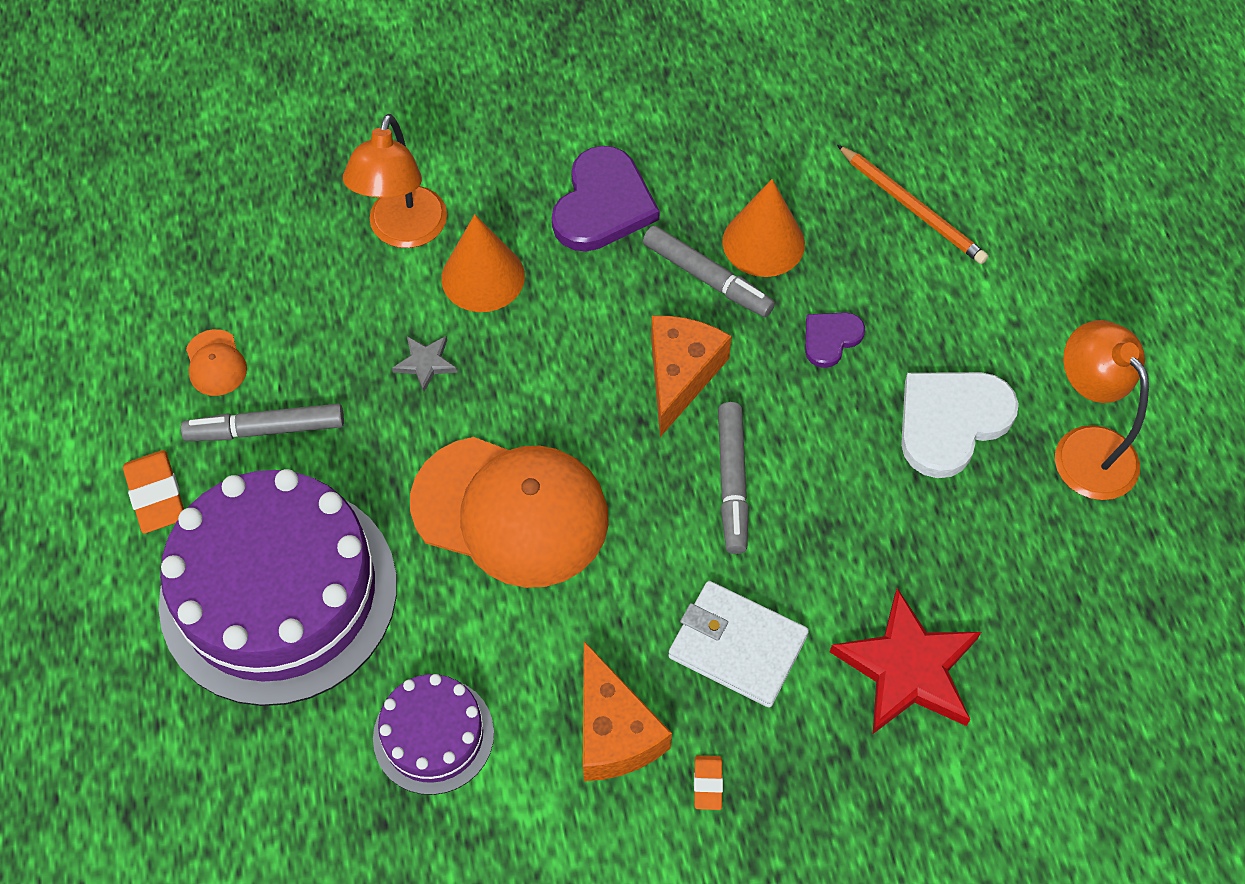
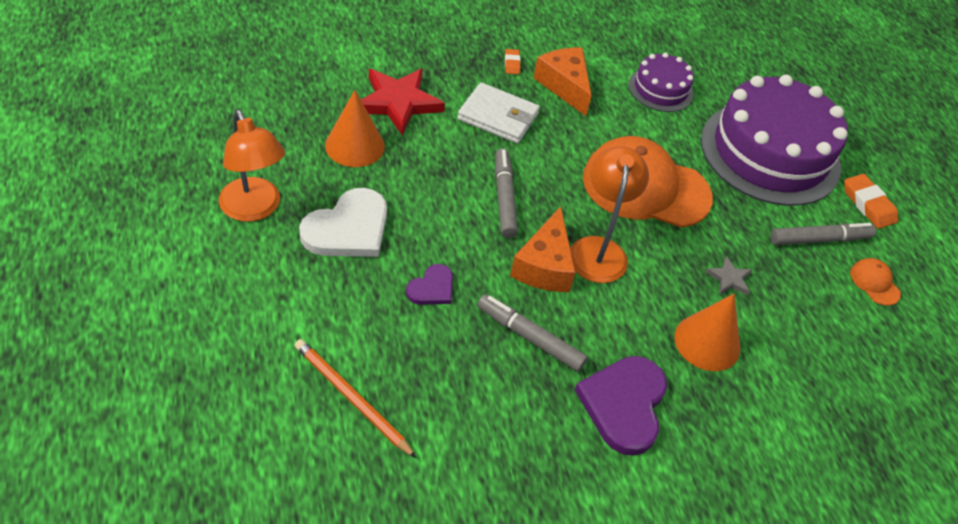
camera: 170 degrees right, 10 degrees down
(404, 231) = (781, 382): orange lamp -> orange lamp (598, 249)
(763, 242) = (484, 367): orange cone -> orange cone (355, 145)

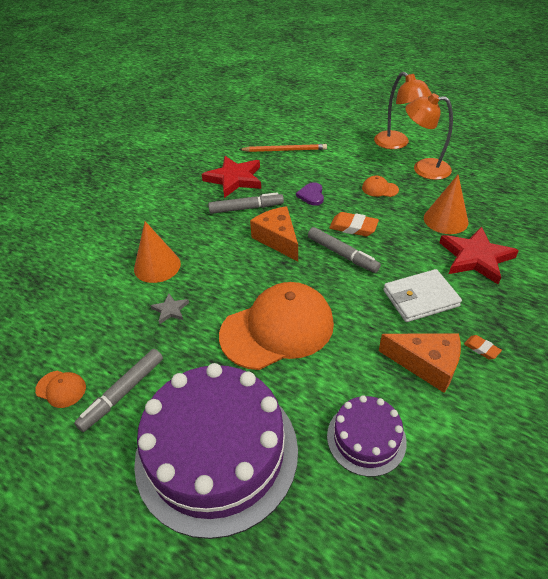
camera: 145 degrees right, 5 degrees down
(348, 228) = (379, 189): white heart -> orange cap
(488, 404) = (234, 179): none -> red star
(598, 249) = (261, 268): orange lamp -> orange lamp (396, 144)
(624, 405) = (177, 214): purple heart -> none
(868, 204) = (94, 471): orange eraser -> orange eraser (353, 227)

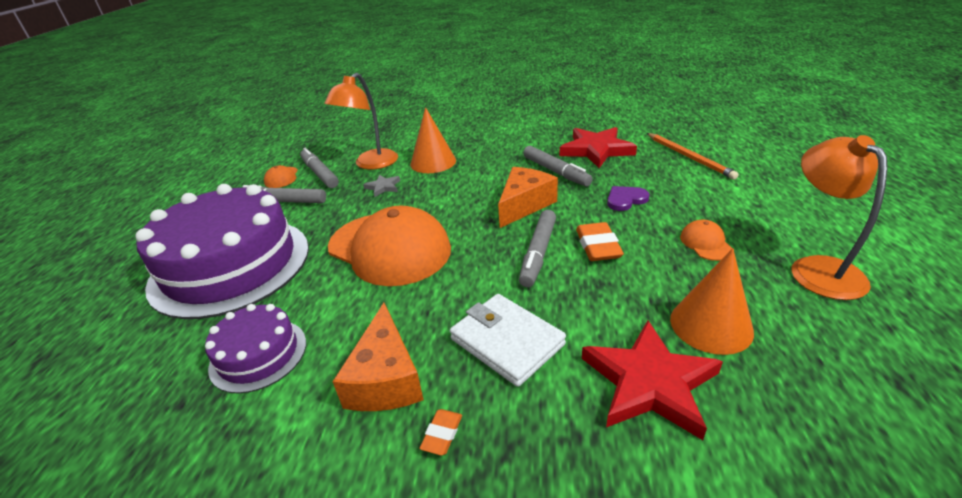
camera: 65 degrees right, 10 degrees down
(88, 353) = (320, 173): none -> grey marker
(396, 144) = (842, 226): orange lamp -> orange lamp (371, 164)

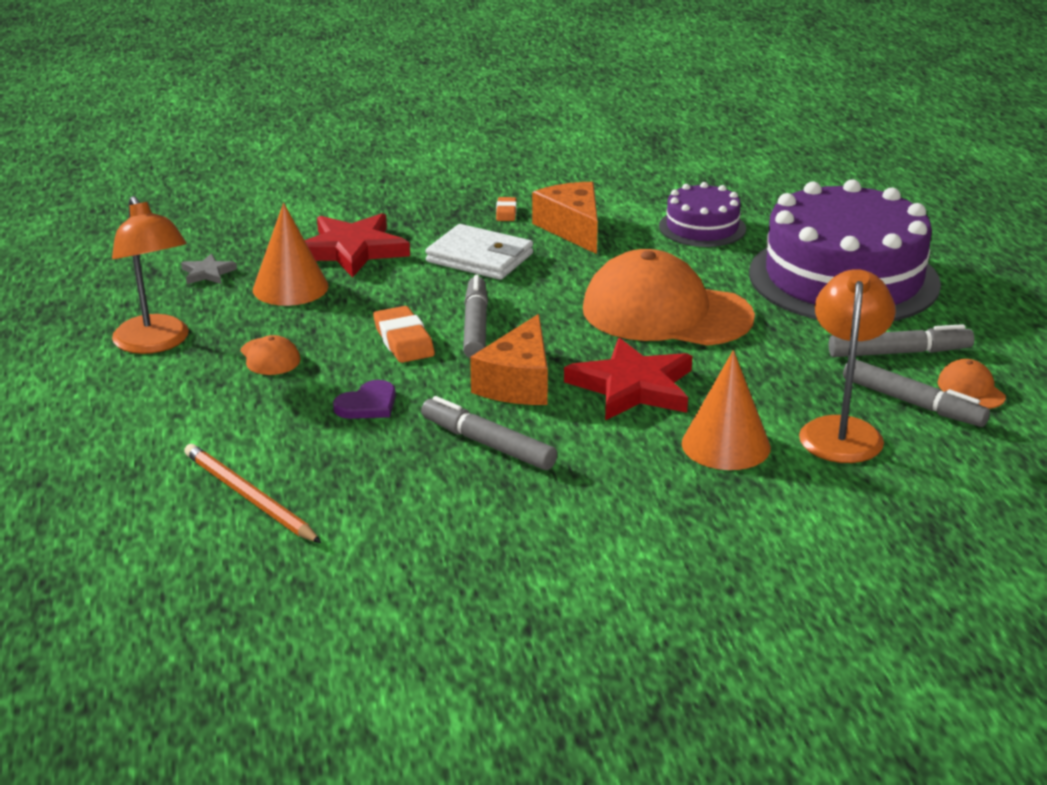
camera: 160 degrees right, 5 degrees down
(383, 187) = (766, 389): grey star -> grey star (207, 273)
(596, 150) = (422, 501): red star -> red star (633, 387)

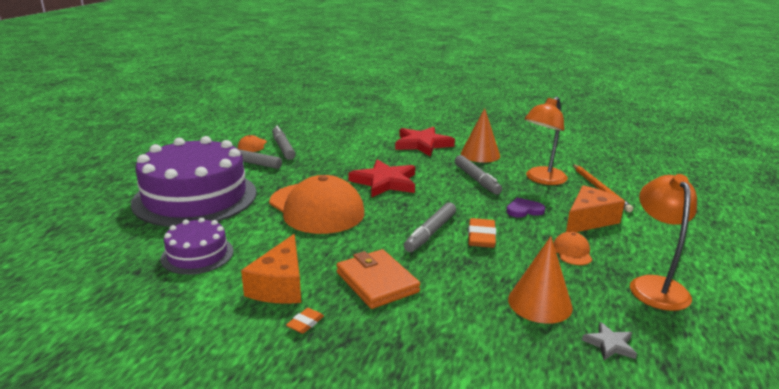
camera: 150 degrees left, 5 degrees down
(352, 250) = (469, 326): red star -> red star (422, 144)
(479, 258) = (377, 282): white wallet -> orange wallet
(518, 383) = (437, 198): orange cheese -> orange cheese (589, 220)
(726, 445) = (377, 155): orange cone -> orange cone (480, 154)
(841, 430) = (326, 148): orange lamp -> orange lamp (541, 179)

